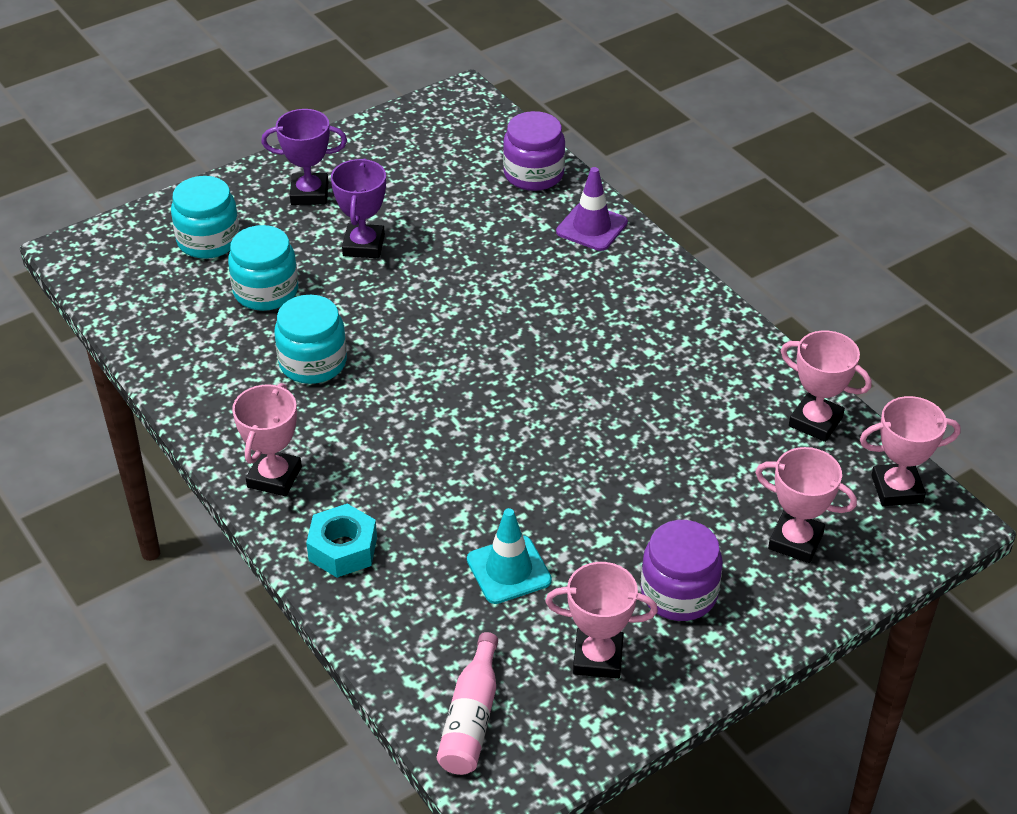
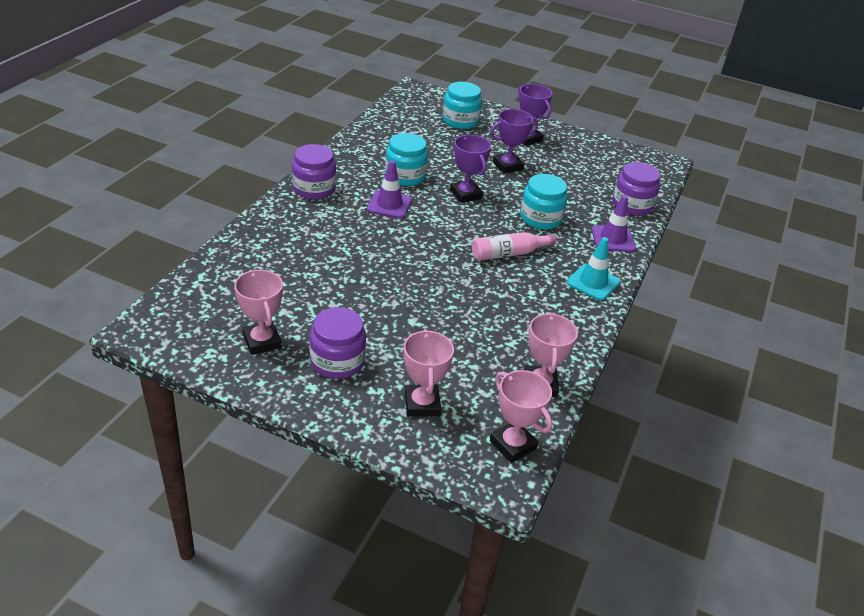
camera: 55 degrees right, 5 degrees down
(266, 291) = (442, 147): turquoise jar -> turquoise jar (540, 218)
(274, 477) = (314, 189): pink trophy -> purple jar
(343, 549) = (280, 225): turquoise nut -> none
(373, 408) = (389, 205): none -> purple traffic cone
(402, 318) = (466, 194): none -> purple trophy
(471, 718) = (187, 305): pink bottle -> pink bottle (509, 254)
(509, 570) = (306, 287): turquoise traffic cone -> turquoise traffic cone (593, 282)

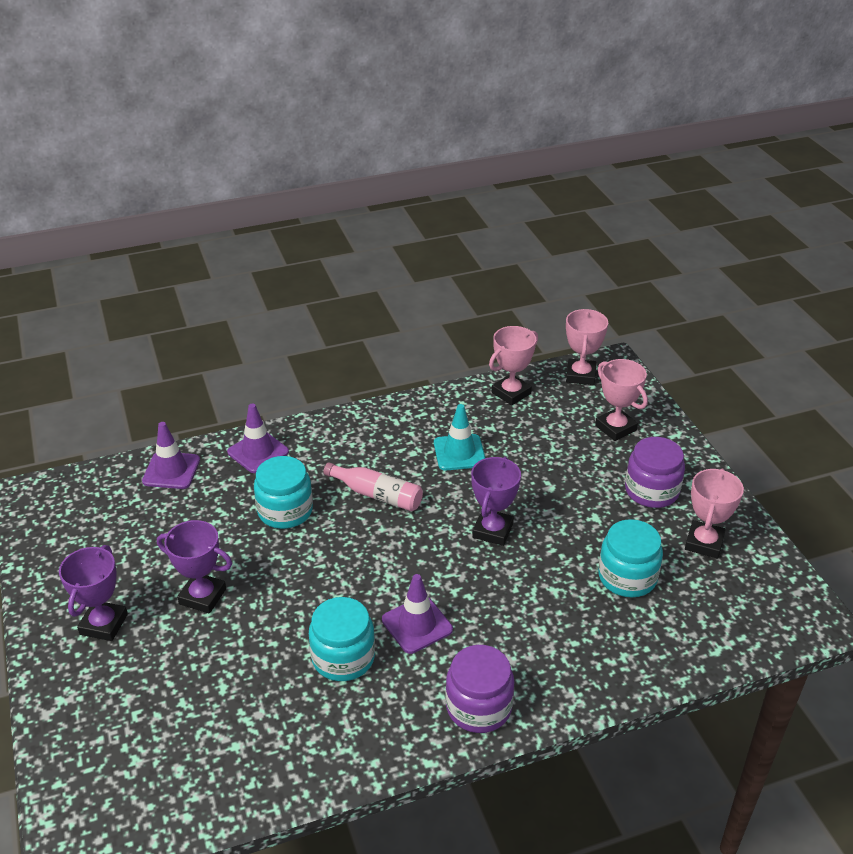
camera: 130 degrees left, 0 degrees up
(422, 404) = (615, 428): pink trophy -> pink trophy turned 75 degrees counterclockwise
(460, 121) = (128, 716): turquoise jar -> turquoise jar (627, 577)
(466, 194) = (313, 586): purple trophy -> purple trophy (492, 530)
(593, 282) = (347, 430): turquoise traffic cone -> turquoise traffic cone (459, 452)
(632, 205) = (171, 471): purple jar -> purple traffic cone

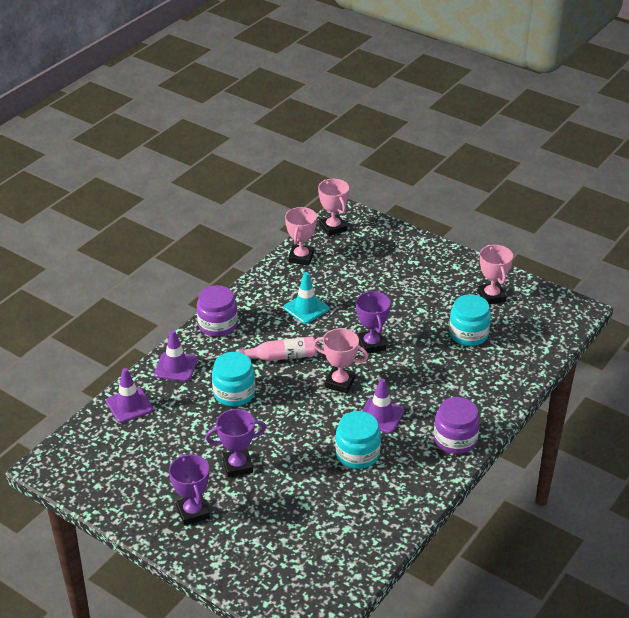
camera: 35 degrees left, 0 degrees up
(615, 428) = (384, 252): pink trophy -> pink trophy (340, 383)
(651, 491) = (438, 280): purple jar -> purple jar (218, 325)

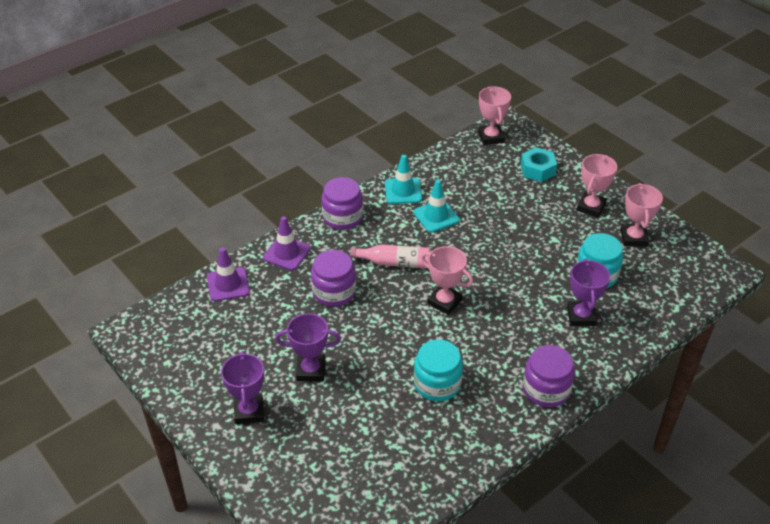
camera: 15 degrees right, 5 degrees up
(234, 393) = (334, 292): turquoise jar -> purple jar
(267, 291) = (403, 191): none -> turquoise traffic cone
(301, 257) = (448, 162): pink trophy -> pink trophy (591, 207)
(371, 344) = (490, 267): purple trophy -> purple trophy (581, 316)
(380, 416) = (475, 347): purple traffic cone -> none
(386, 250) = (537, 169): none -> turquoise nut

